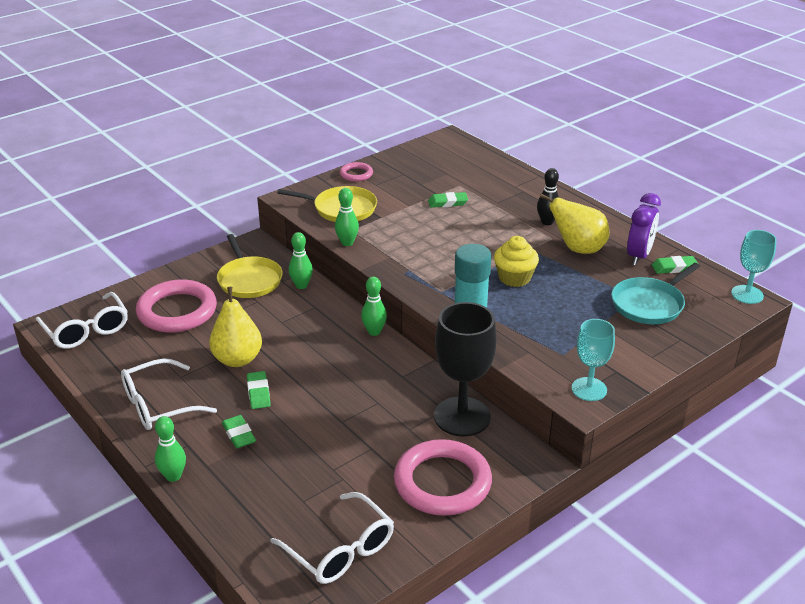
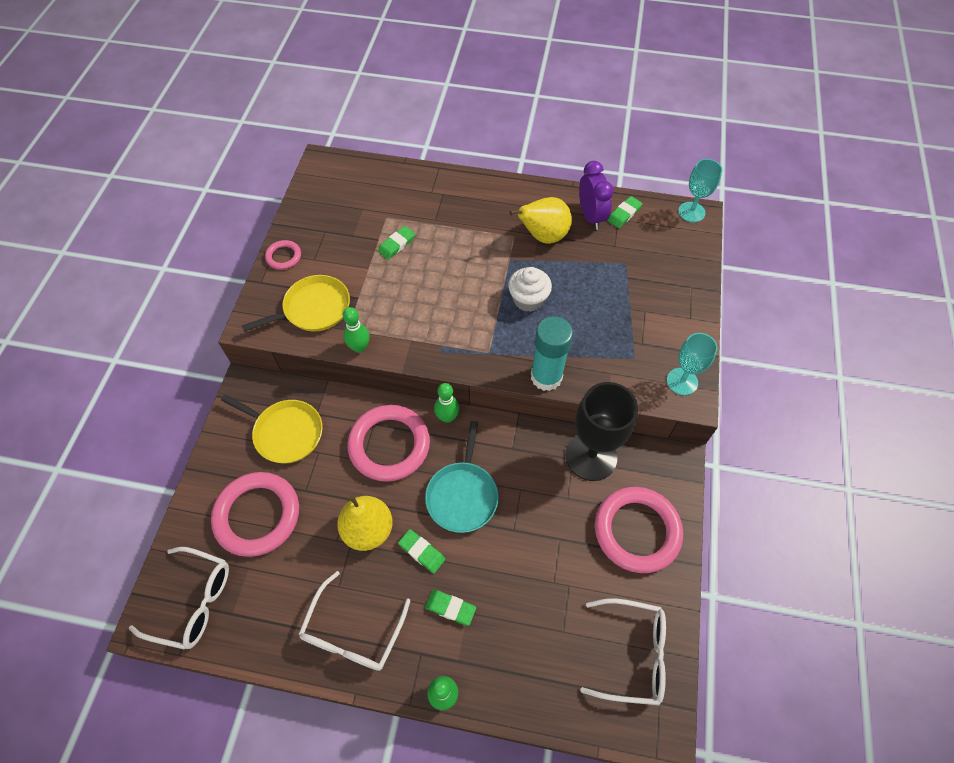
camera: 40 degrees left, 25 degrees up
(301, 285) = (338, 407): green bowling pin -> none
(311, 324) = (389, 445): none -> pink ring
(514, 278) = (528, 299): yellow cupcake -> white cupcake
(547, 222) = (494, 220): black bowling pin -> none
(649, 304) = (642, 264): turquoise pan -> turquoise pan (462, 495)

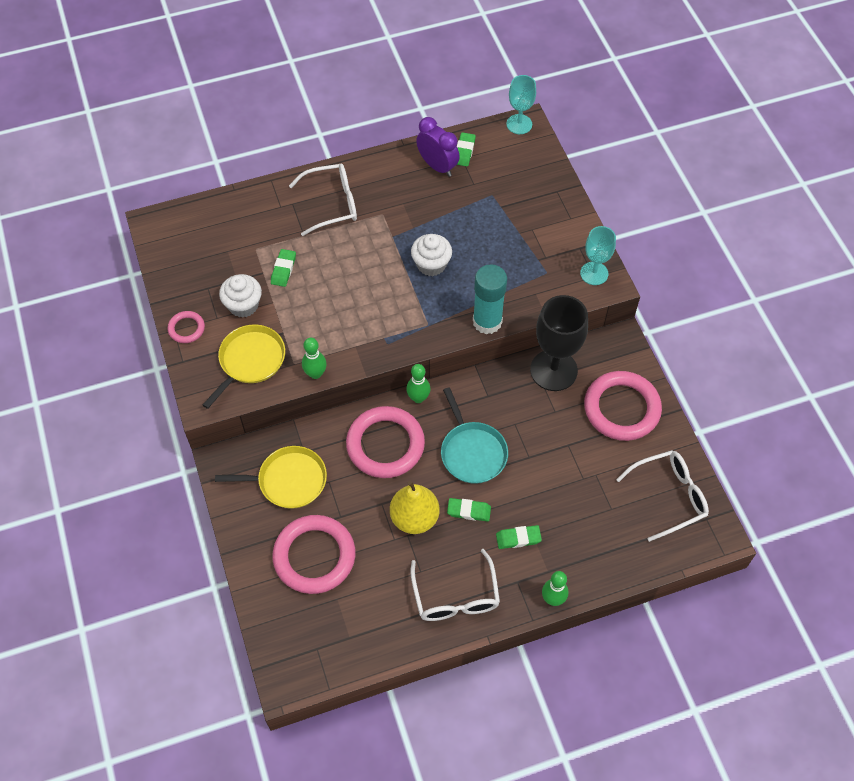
camera: 30 degrees left, 0 degrees up
(193, 602) = (311, 646): white glasses -> white glasses (332, 204)
(342, 259) = (243, 305): none -> white cupcake
(543, 236) = (408, 203): yellow pear -> none

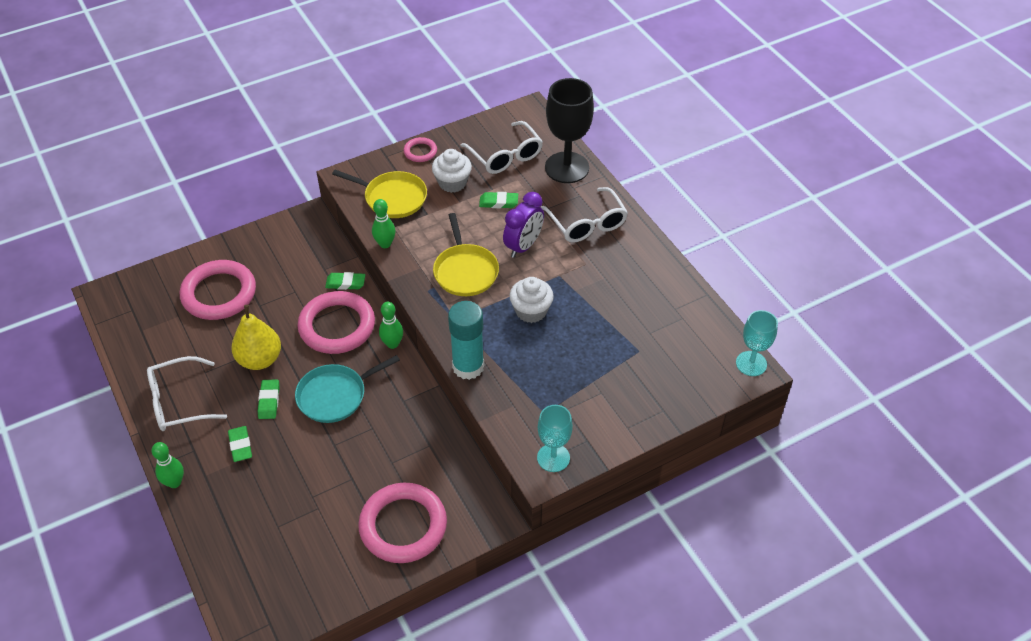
camera: 80 degrees right, 10 degrees down
(288, 480) = (293, 263): yellow pan -> yellow pan (465, 271)
(437, 166) = (663, 299): purple clock -> purple clock (523, 246)
(464, 151) = (692, 319): green eraser -> green eraser (345, 283)
(553, 370) = (443, 455): black goblet -> black goblet (567, 167)
(669, 496) = (295, 582): white glasses -> white glasses (505, 156)

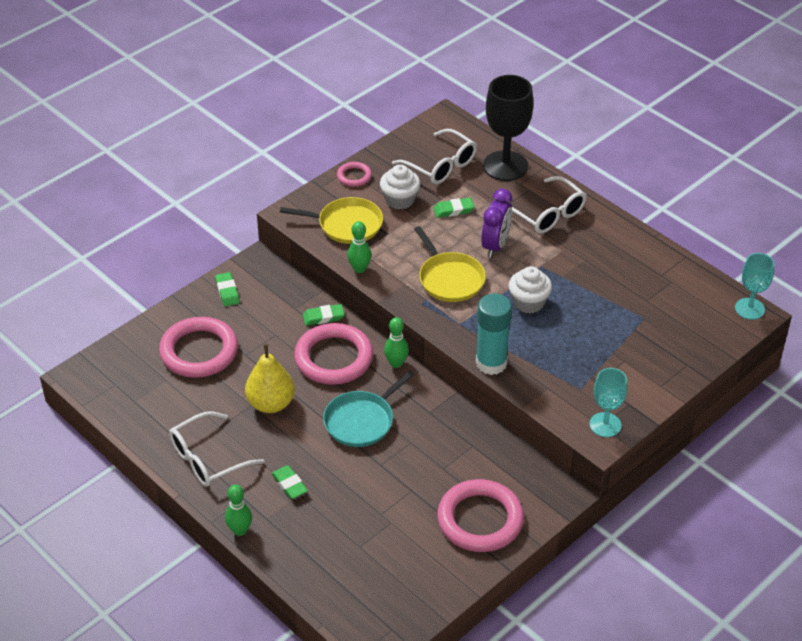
camera: 15 degrees left, 5 degrees down
(269, 401) = (298, 439): green eraser -> green eraser (227, 291)

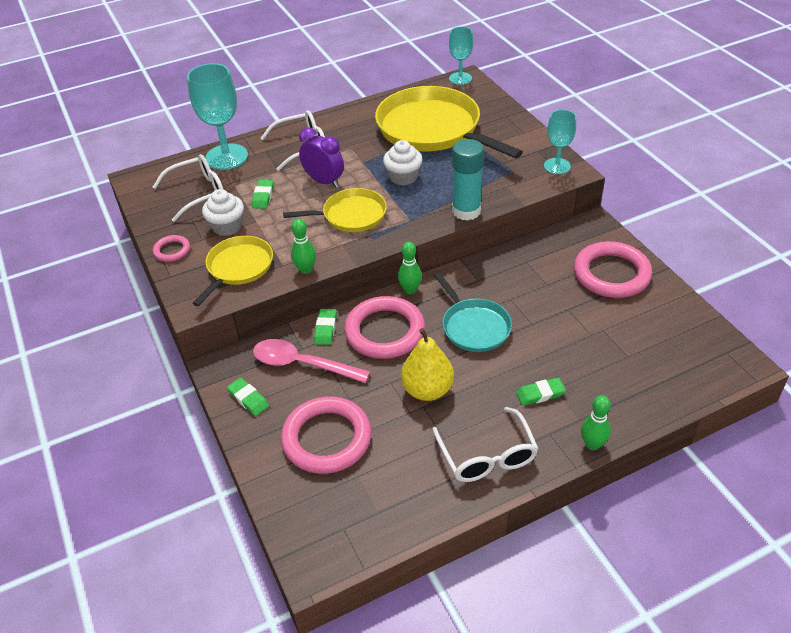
camera: 70 degrees left, 0 degrees up
(227, 291) = (248, 399): green eraser -> green eraser turned 45 degrees clockwise
(276, 313) = (302, 364): none -> pink spoon
(505, 166) = (226, 157): black goblet -> turquoise goblet
(628, 307) = (432, 129): none -> yellow pan

